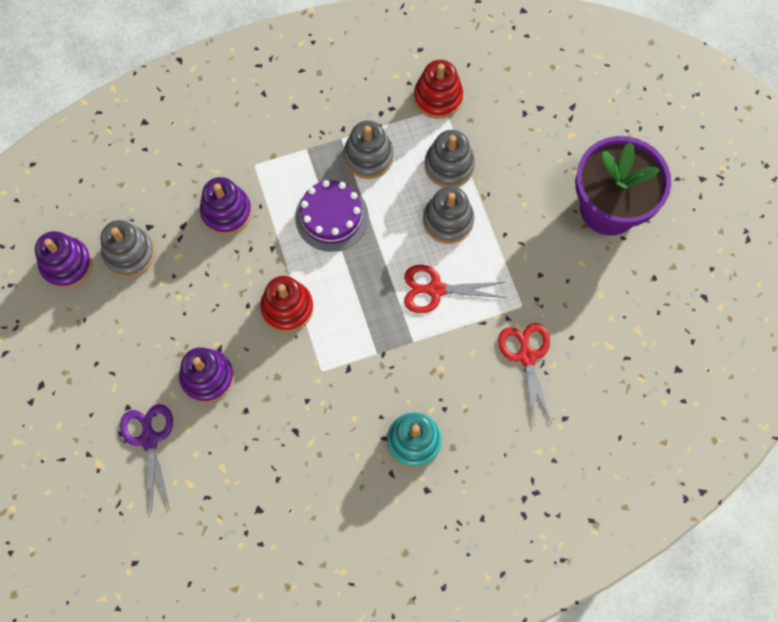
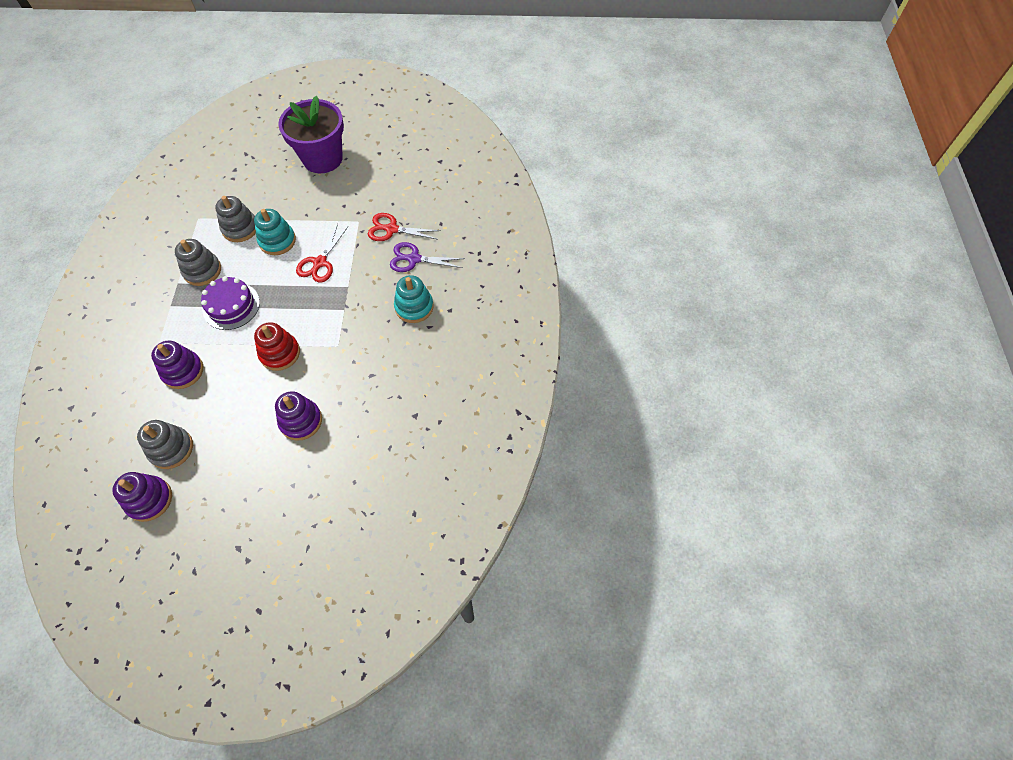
camera: 70 degrees left, 10 degrees down
(149, 438) = (325, 476): purple scissors -> purple scissors (413, 259)
(438, 97) = (188, 219): red stacking toy -> none
(448, 220) = (277, 241): grey stacking toy -> turquoise stacking toy

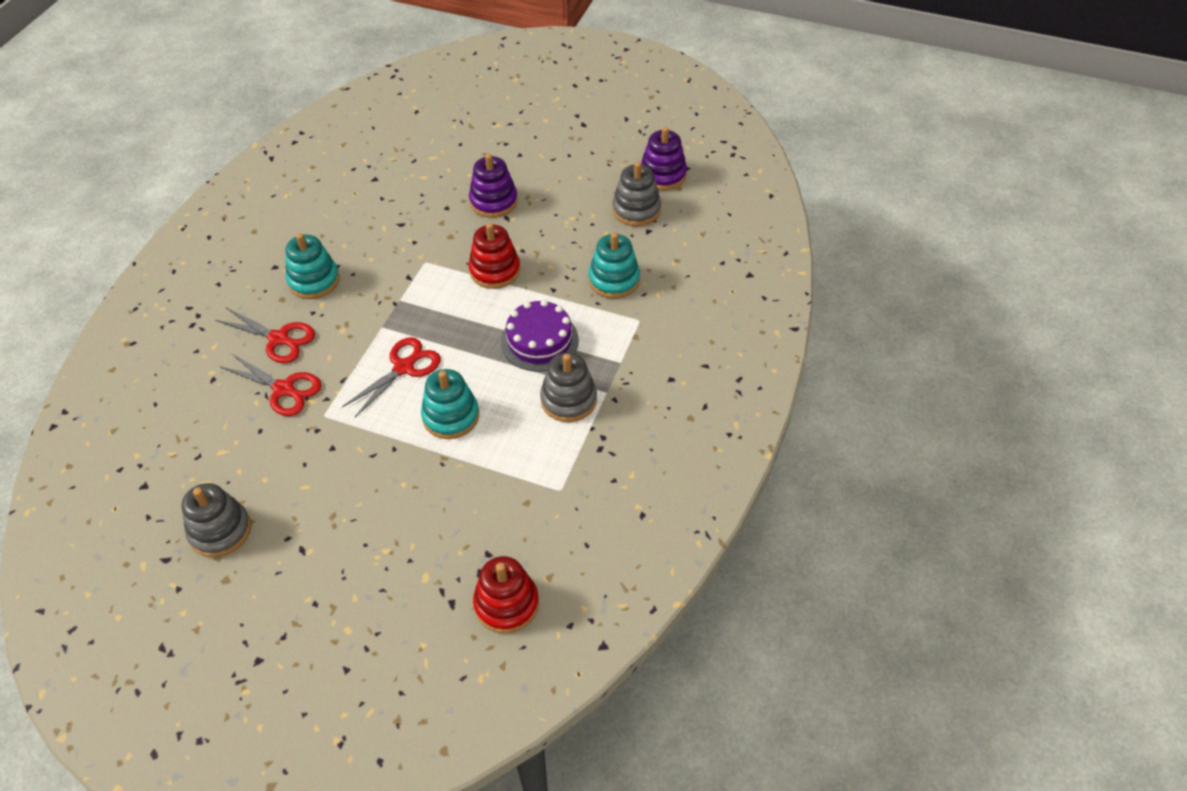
camera: 160 degrees left, 10 degrees down
(183, 371) = (614, 280): purple stacking toy -> turquoise stacking toy
(216, 160) = (506, 604): none -> red stacking toy
(240, 228) = (499, 453): grey stacking toy -> grey stacking toy (220, 531)
(322, 158) = (325, 549): purple flower pot -> none
(413, 259) = (279, 339): purple scissors -> red scissors

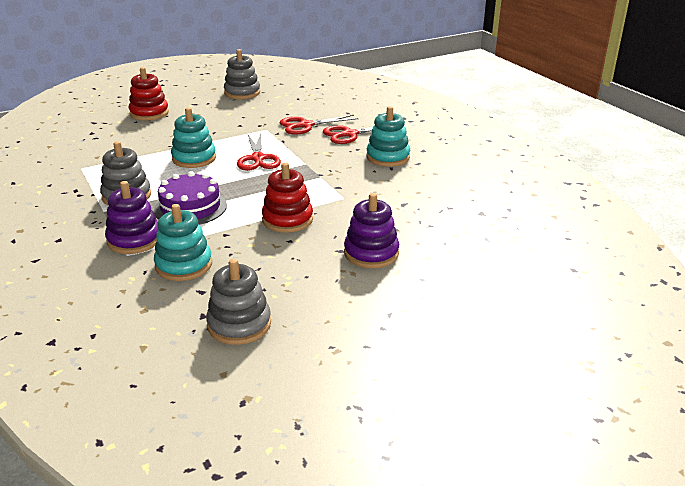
camera: 130 degrees right, 20 degrees down
(506, 604) = (63, 132): red stacking toy -> red stacking toy (149, 113)
(662, 175) = (259, 375): purple stacking toy -> purple stacking toy (134, 240)

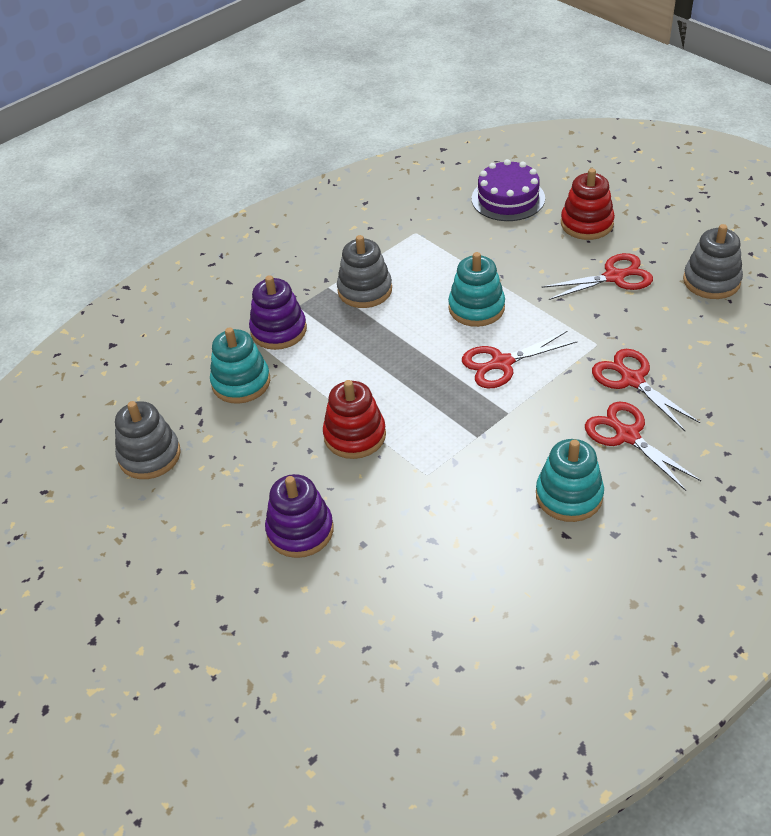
camera: 80 degrees right, 15 degrees up
(190, 207) = (356, 347): purple cake -> purple cake (508, 198)
(210, 114) = (615, 277): none -> red scissors

